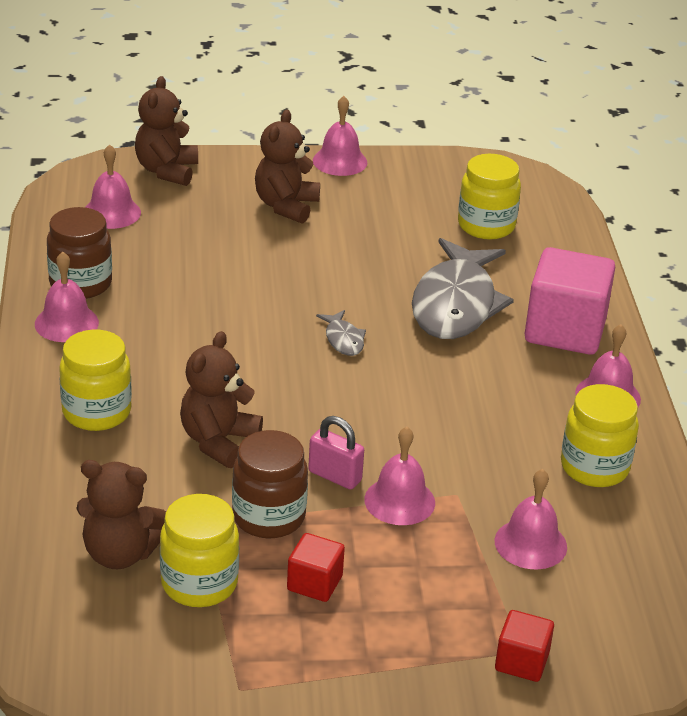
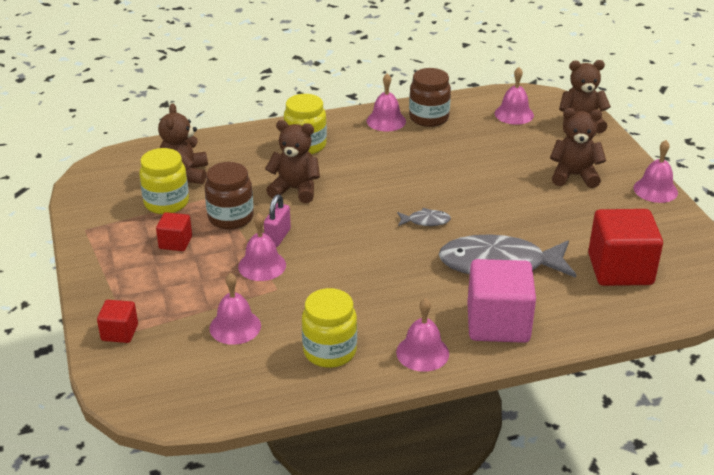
camera: 80 degrees right, 0 degrees up
(343, 339) = (426, 221): grey fish -> grey fish turned 150 degrees counterclockwise
(486, 226) = (620, 269): yellow jar -> red cube

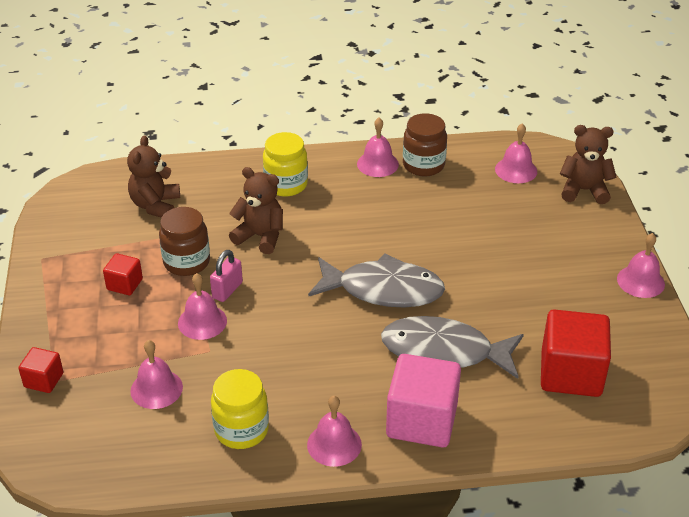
camera: 10 degrees right, 5 degrees up
(166, 203) = (128, 237): yellow jar -> none
(426, 221) = (383, 290): grey fish -> grey fish, size x2.37
(574, 176) = (557, 253): brown teddy bear -> none

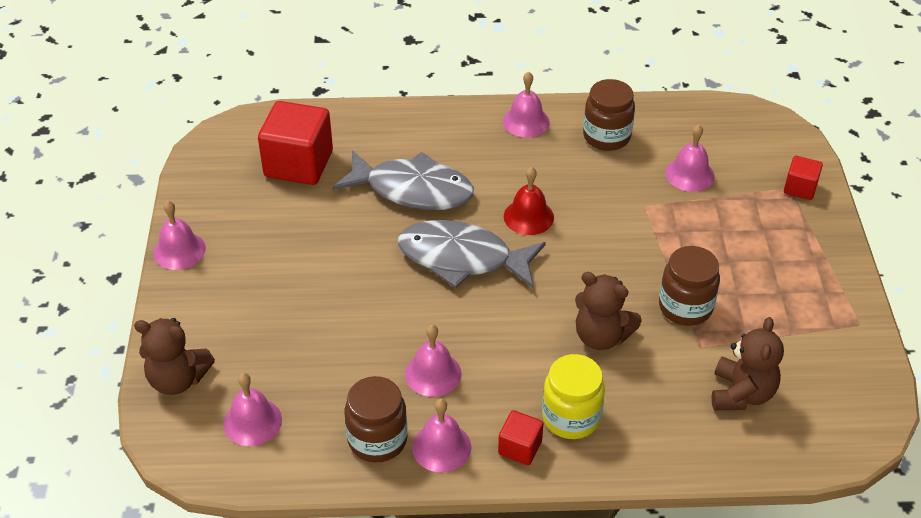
camera: 175 degrees left, 5 degrees up
(124, 284) = (750, 283): red cube -> red cube (520, 448)
(202, 322) = (656, 235): pink bell -> pink bell (433, 373)
(227, 290) = (634, 269): pink padlock -> none
(241, 430) = (606, 136): yellow jar -> brown jar
(325, 332) = (528, 216): none -> red bell
(421, 421) = (447, 134): pink cube -> none

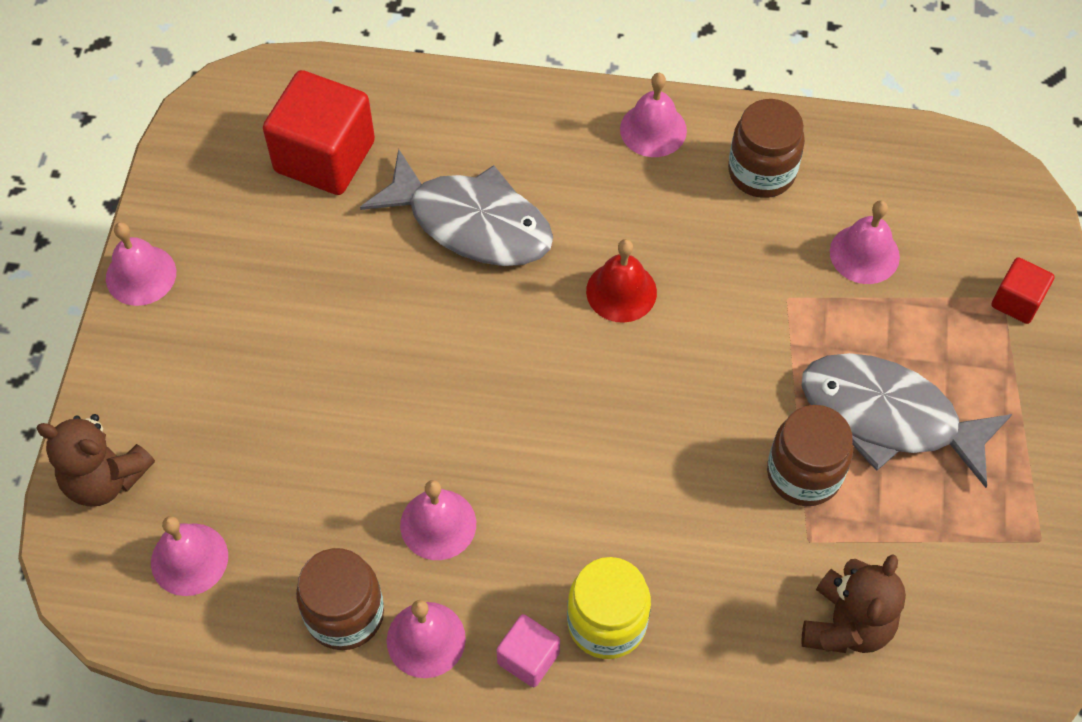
camera: 10 degrees right, 15 degrees up
(462, 258) = (515, 346): grey fish -> grey fish (888, 417)
(520, 448) = (528, 658): red cube -> pink cube
(601, 336) = (677, 502): brown teddy bear -> none

